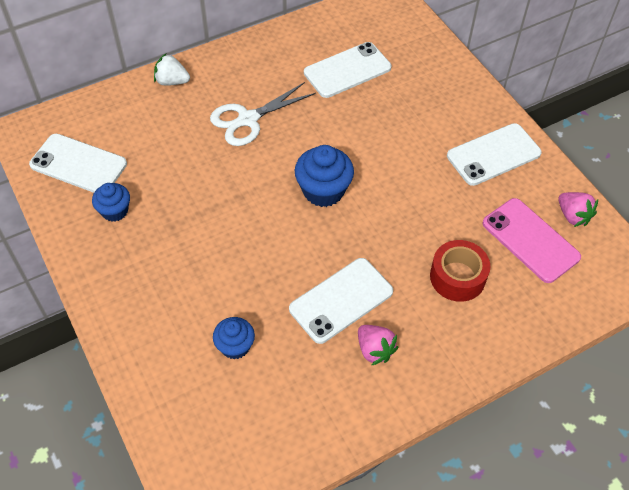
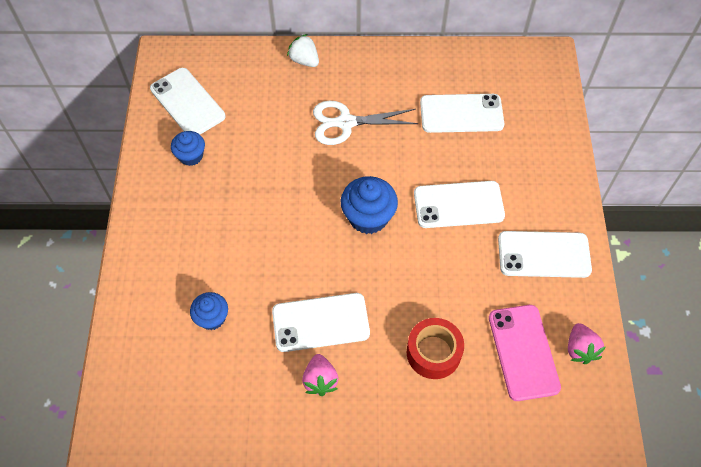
camera: 30 degrees right, 5 degrees up
(396, 146) = (458, 205): none -> white phone

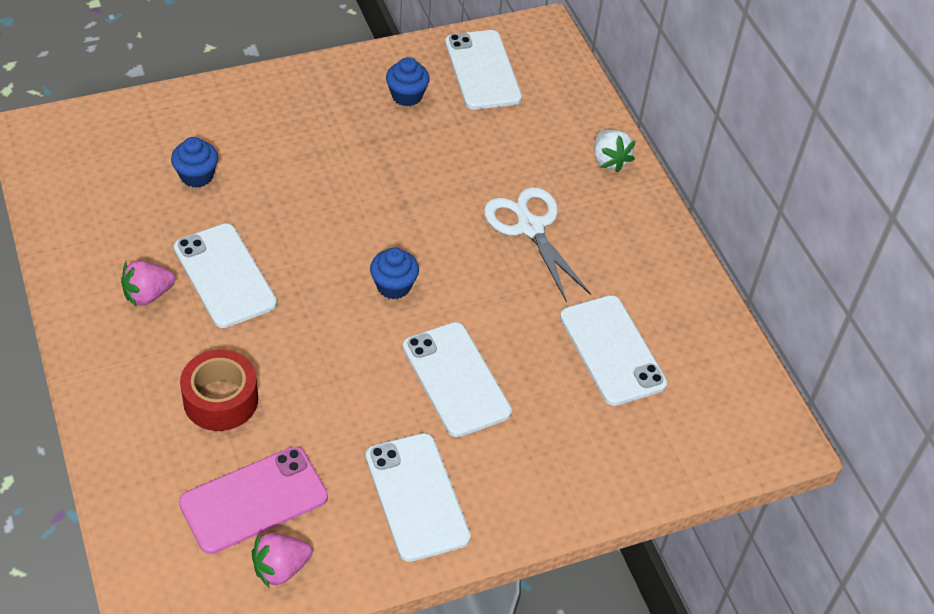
camera: 65 degrees right, 10 degrees down
(187, 103) = (482, 70): white phone -> white phone turned 45 degrees counterclockwise
(304, 60) = (609, 160): white strawberry -> white strawberry turned 135 degrees clockwise
(368, 217) = (393, 286): blue cupcake -> blue cupcake, size x0.63

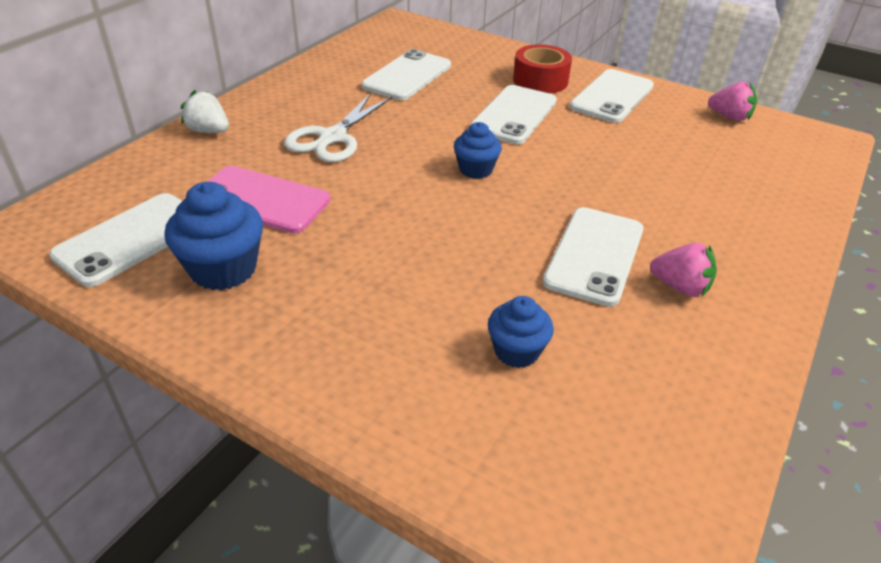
camera: 125 degrees left, 10 degrees down
(220, 399) = (687, 193): red tape -> red tape (540, 80)
(254, 500) = (716, 144): pink phone -> pink phone (261, 200)
(407, 95) = (223, 269): blue cupcake -> blue cupcake, size x1.59
(609, 160) = (209, 131): white strawberry -> white strawberry turned 90 degrees counterclockwise

